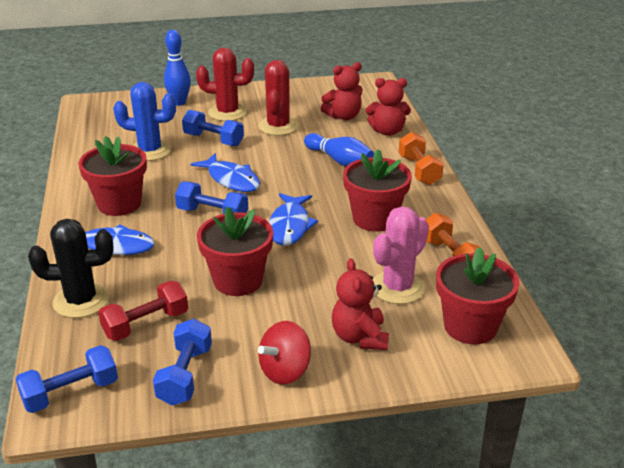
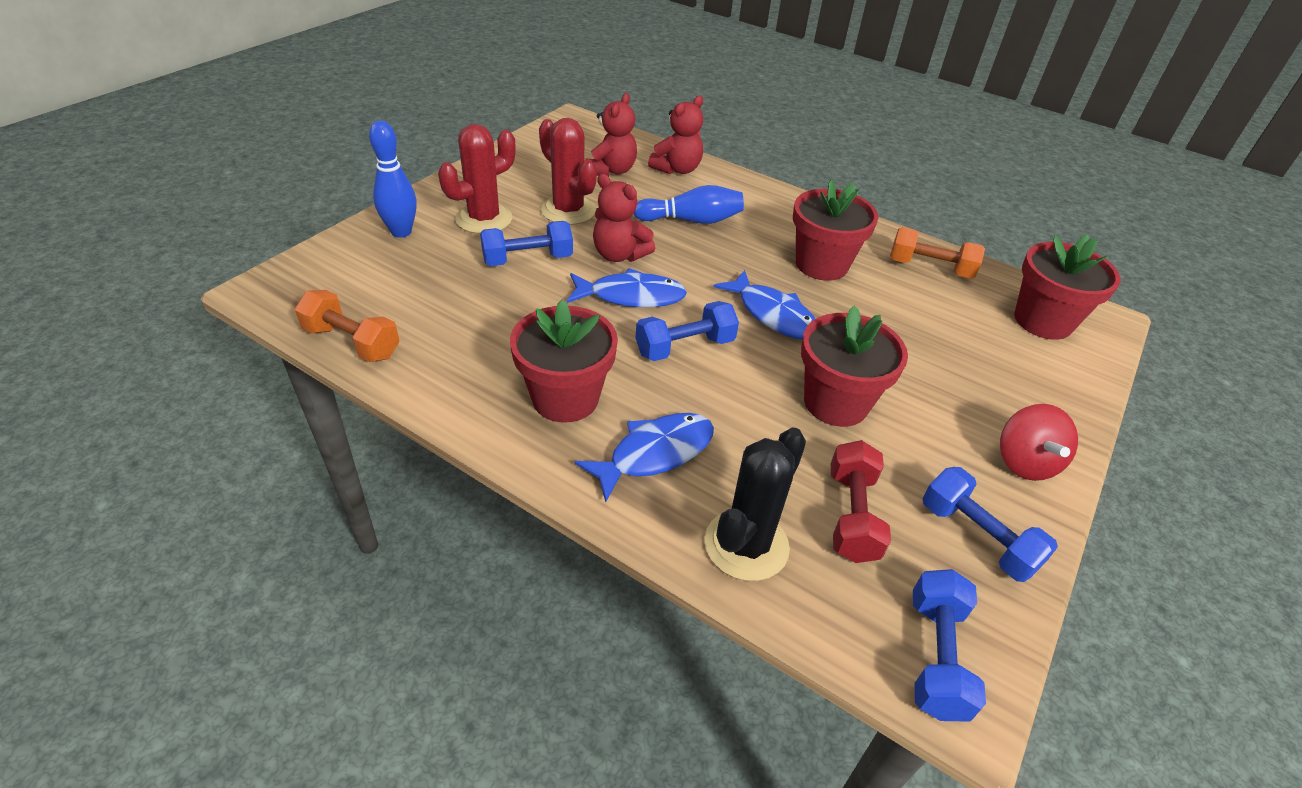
camera: 50 degrees left, 10 degrees up
(150, 151) = (478, 311): blue cactus -> none
(359, 337) = (1007, 386): red teddy bear -> red teddy bear (619, 255)
(397, 287) = (948, 320): pink cactus -> none
(419, 170) = (769, 197): orange dumbbell -> orange dumbbell (352, 342)

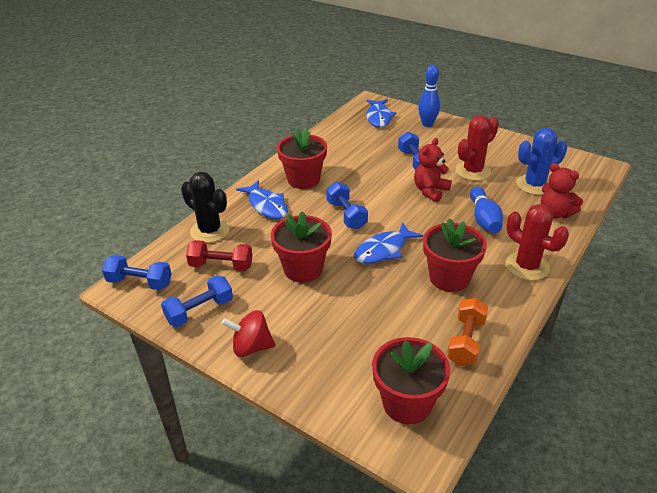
camera: 95 degrees right, 5 degrees down
(352, 342) = (337, 125): orange dumbbell -> none
(484, 219) = (450, 145): red cactus -> red cactus (527, 266)
(611, 170) = (534, 185): red teddy bear -> blue cactus
(631, 296) = (389, 196): blue fish -> blue fish (379, 117)

